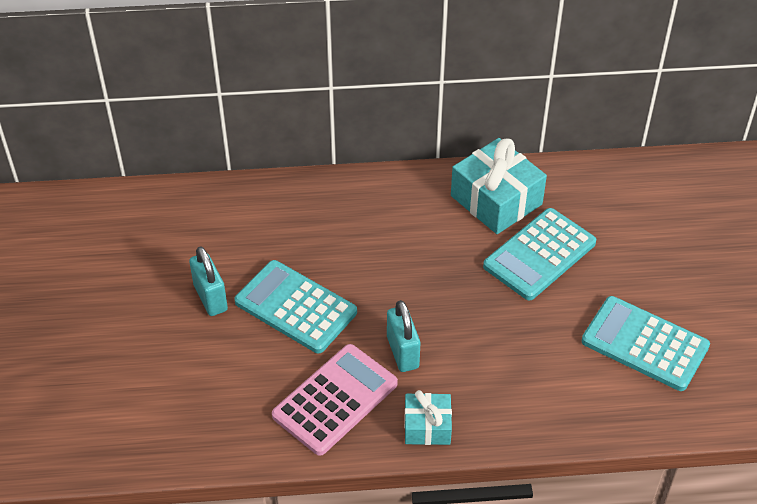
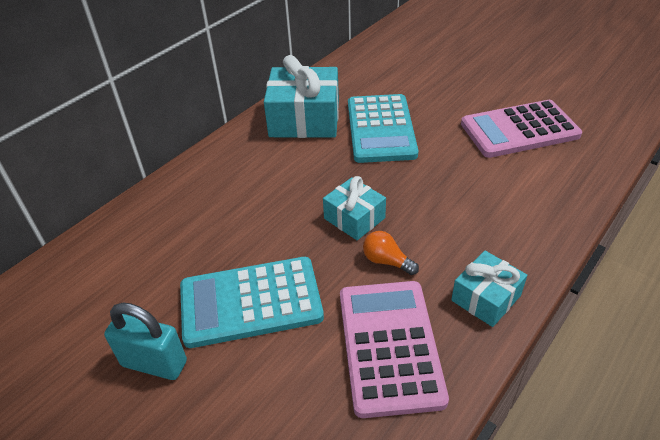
camera: 45 degrees left, 5 degrees down
(402, 352) = (386, 261): turquoise padlock -> orange light bulb
(423, 307) = (354, 218): none -> turquoise gift
(644, 344) = (519, 130): turquoise calculator -> pink calculator

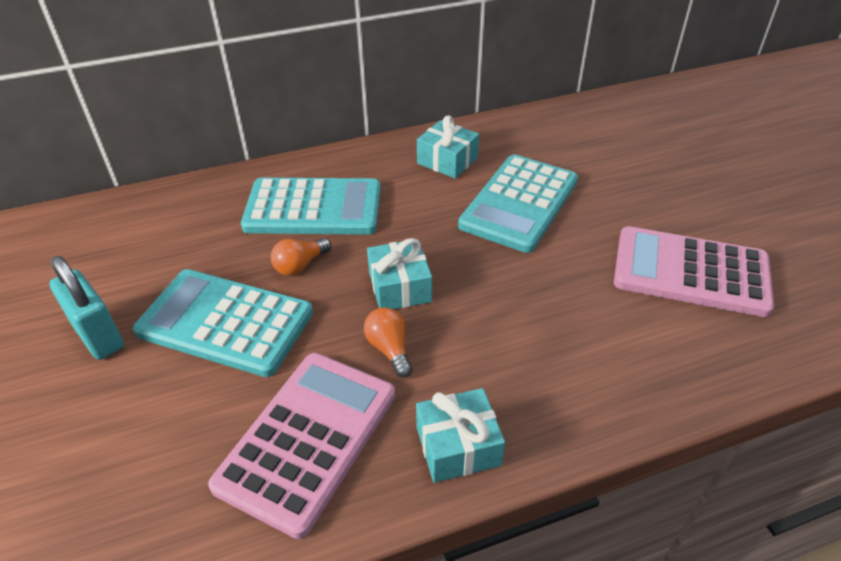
camera: 30 degrees right, 0 degrees up
(237, 192) = (313, 208): none -> turquoise calculator
(268, 236) = (300, 265): none -> orange light bulb
(304, 119) = (447, 161): turquoise gift -> turquoise gift, size x0.57

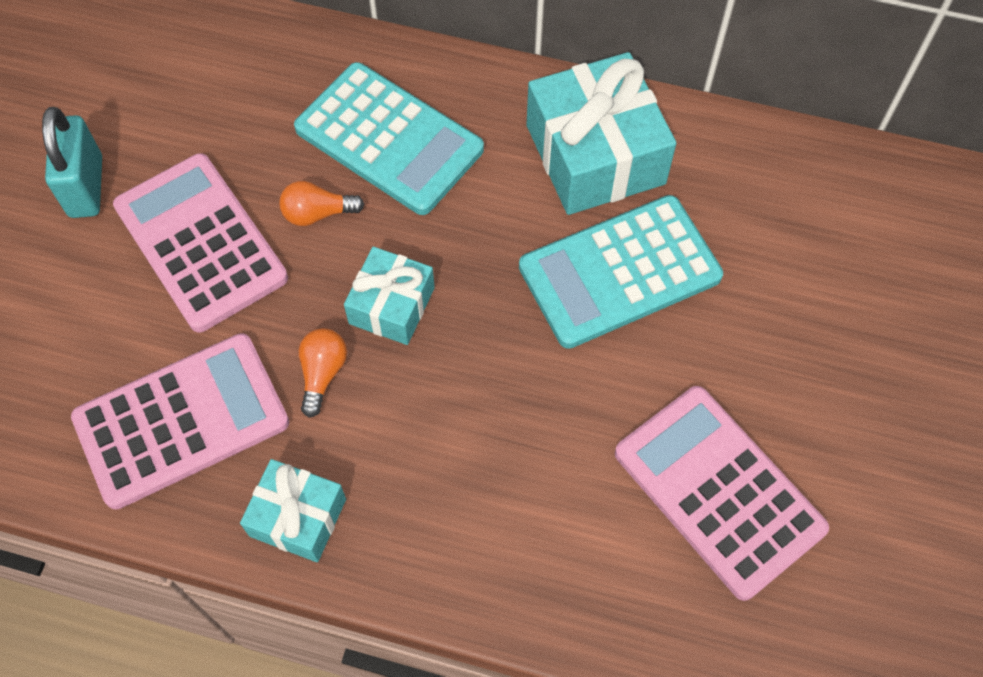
camera: 35 degrees right, 20 degrees up
(225, 322) = (200, 242): turquoise calculator -> pink calculator
(447, 161) = (595, 154): turquoise gift -> turquoise gift, size x1.75

